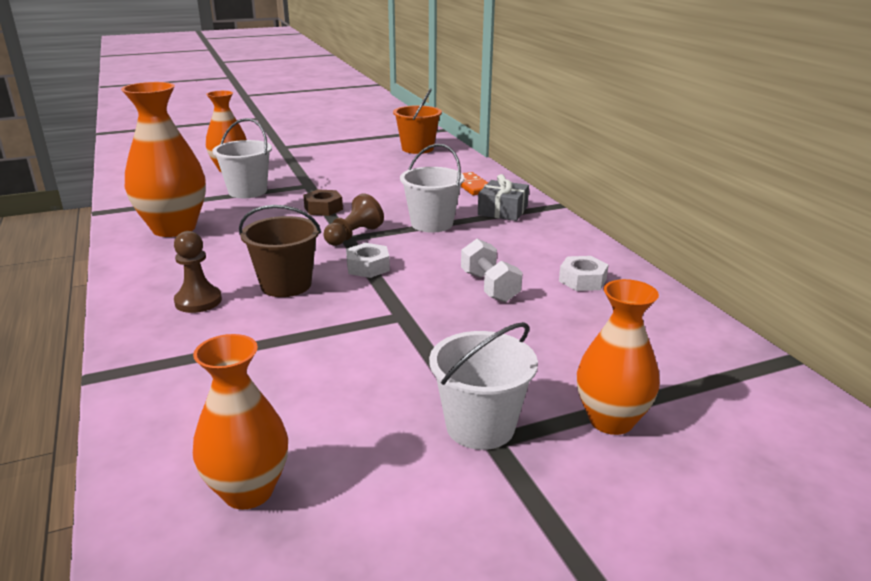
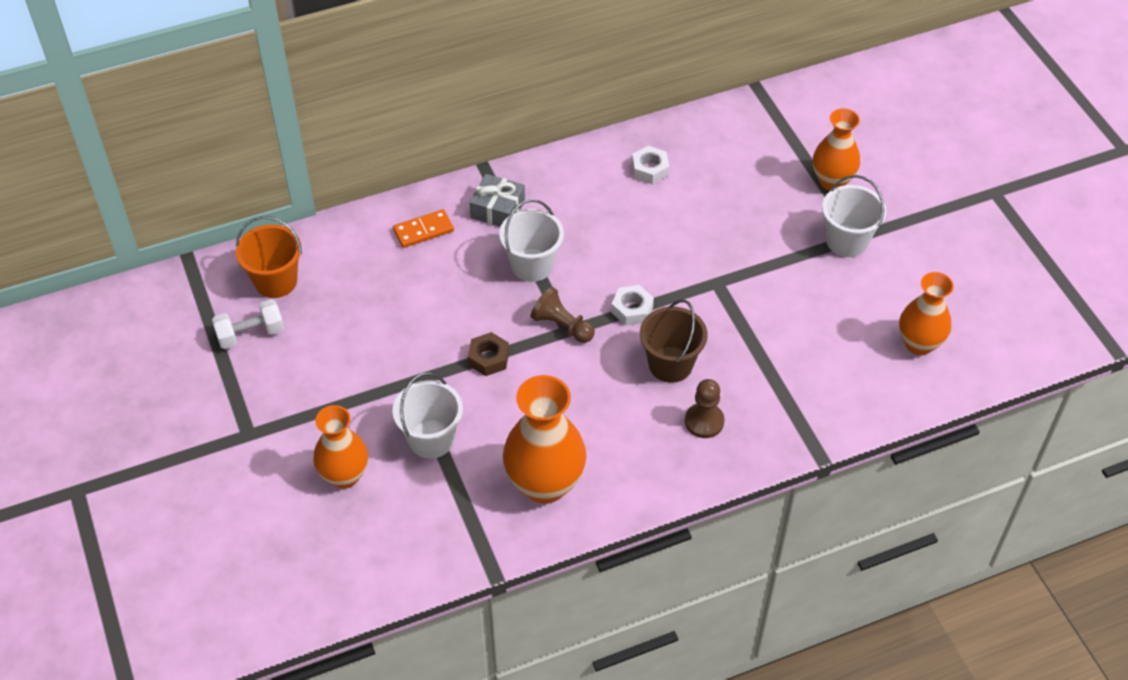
camera: 90 degrees left, 25 degrees up
(489, 287) = (665, 228): white dumbbell -> white dumbbell (250, 334)

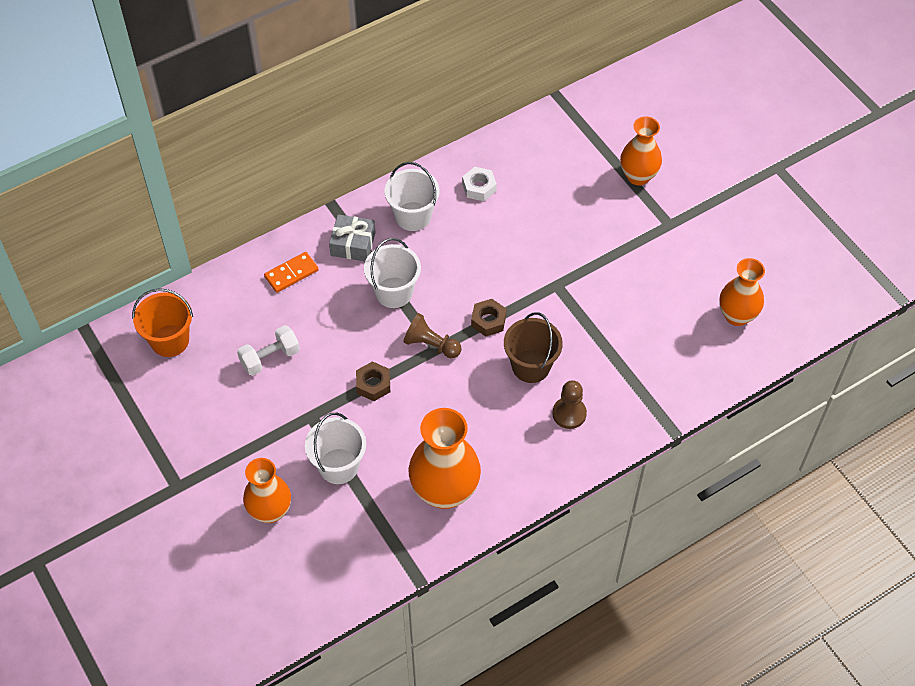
camera: 10 degrees left, 5 degrees up
(250, 334) = (158, 393): white dumbbell -> white dumbbell (270, 358)
(632, 309) = (488, 321): white nut -> brown nut
(847, 241) = (660, 230): white bucket -> white bucket (413, 216)

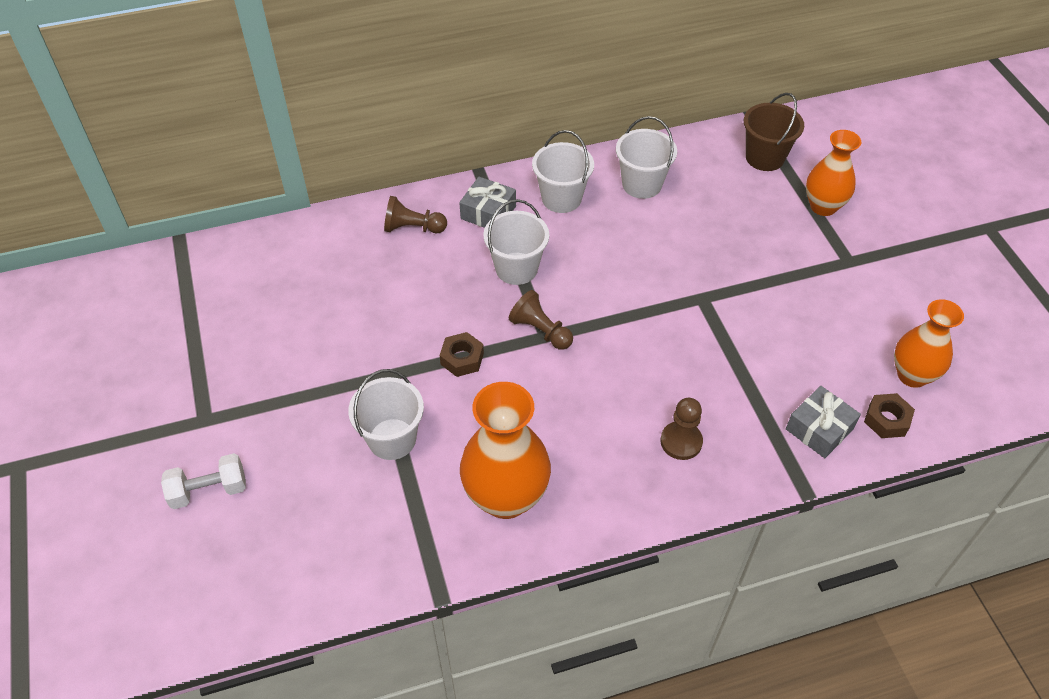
camera: 15 degrees right, 5 degrees down
(170, 340) = (260, 267): orange bucket -> none
(270, 358) = (359, 306): white dumbbell -> white dumbbell (209, 490)
(270, 511) = (296, 471): orange vase -> none
(291, 273) = (413, 228): orange domino -> brown pawn
(479, 187) = (642, 184): white nut -> white bucket
(488, 321) = (613, 319): brown nut -> brown nut (886, 420)
(531, 366) = (649, 378): brown bucket -> brown bucket (765, 157)
(673, 378) = (819, 429): none -> grey gift

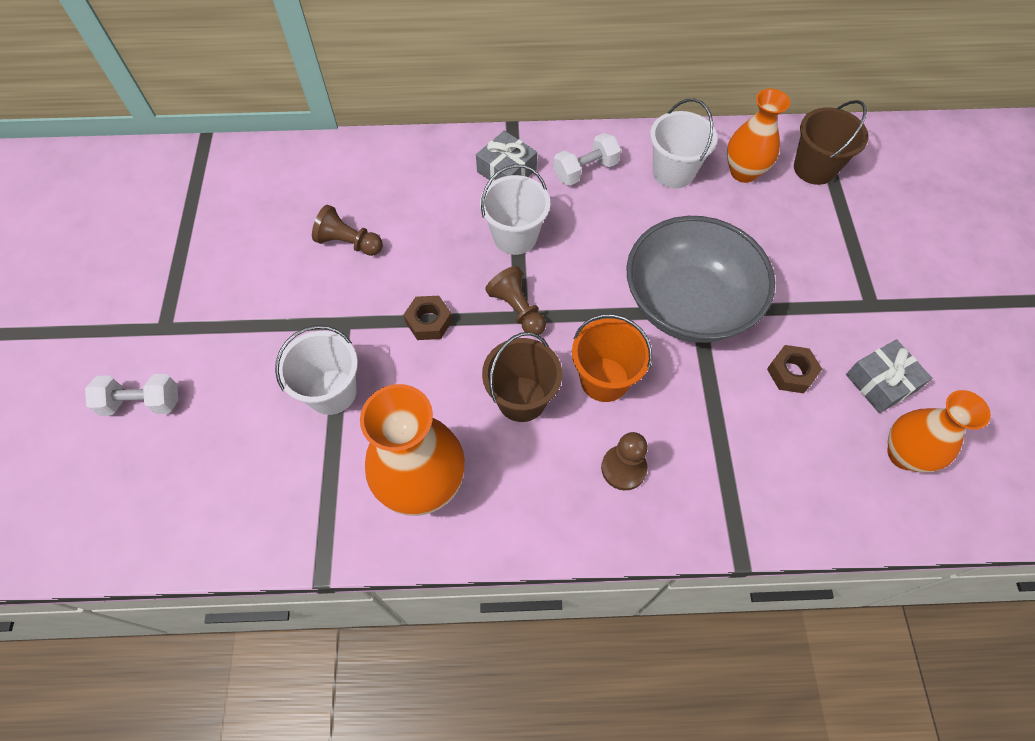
camera: 15 degrees right, 10 degrees up
(413, 228) = (427, 171): brown pawn -> brown pawn (349, 243)
(561, 198) = (585, 170): white bucket -> white dumbbell
(571, 405) = (521, 399): none -> brown bucket
(639, 372) = (604, 379): none -> orange bucket
(692, 294) = (688, 304): none -> grey bowl
(819, 429) = (779, 491): grey gift -> grey gift (881, 382)
(823, 206) = (862, 236): orange vase -> orange vase (743, 172)
(886, 420) = (859, 499): brown nut -> brown nut (791, 372)

